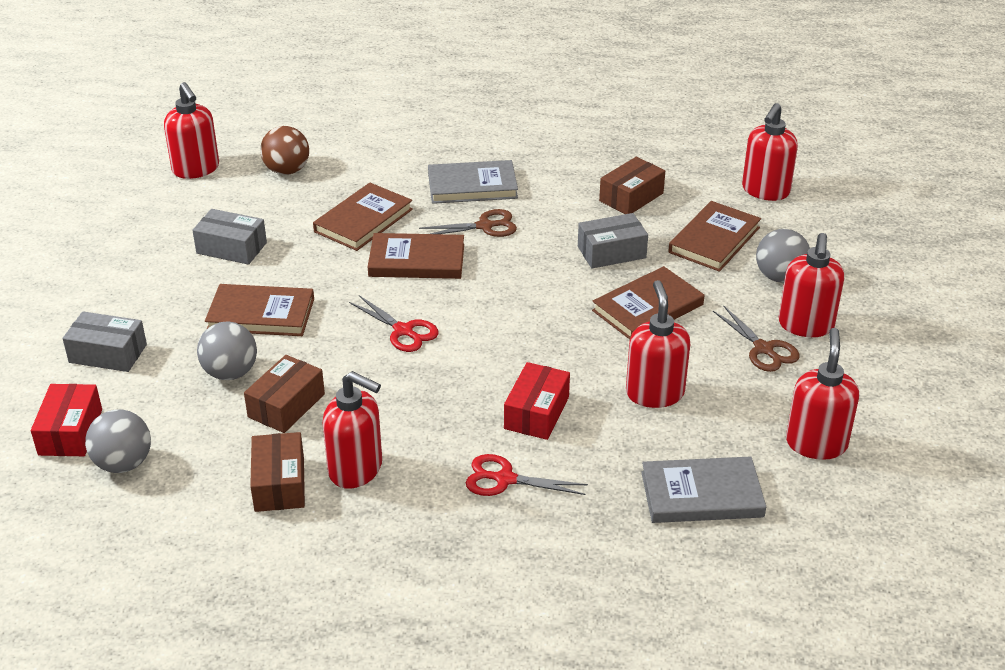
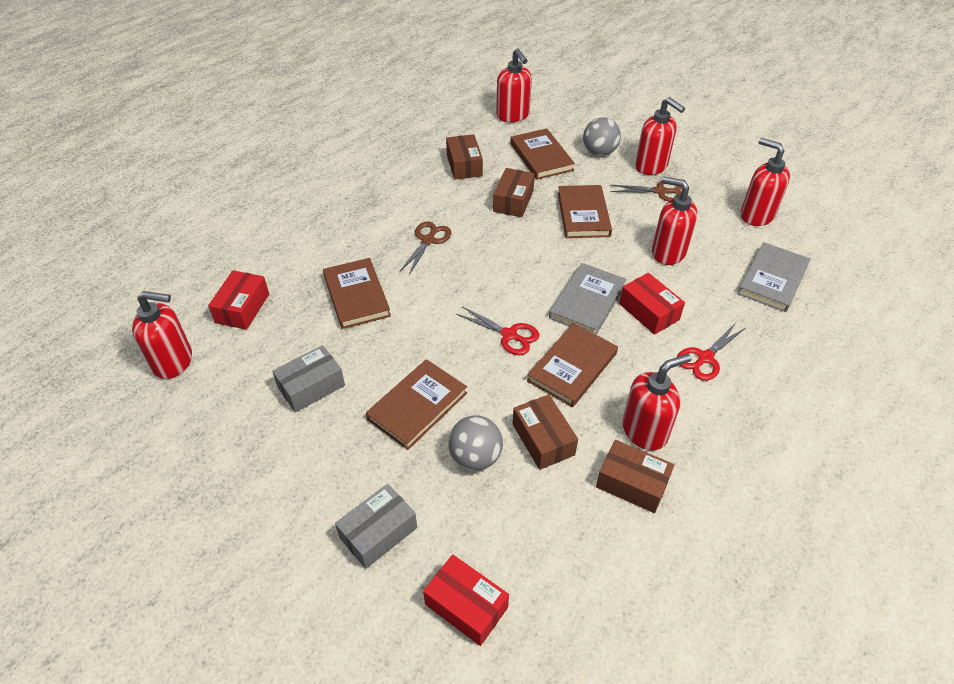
camera: 55 degrees left, 10 degrees up
(123, 463) = (537, 581): grey ball -> none
(287, 170) = (242, 308): brown ball -> red box
(403, 331) = (509, 335): red scissors -> red scissors turned 45 degrees clockwise
(416, 261) = (434, 291): brown book -> brown book (572, 367)
(472, 186) = (375, 224): grey book -> grey book (587, 302)
(611, 252) = (513, 201): grey box -> brown box

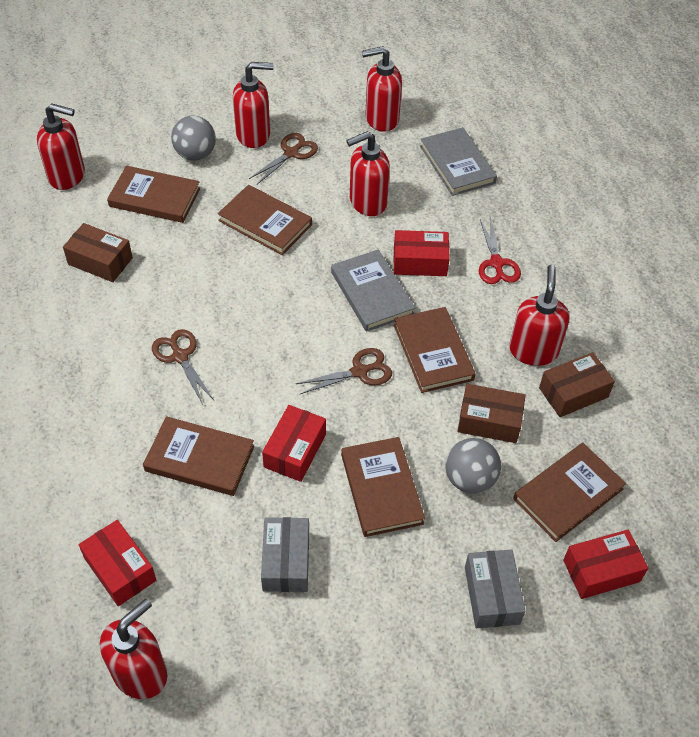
camera: 55 degrees left, 5 degrees up
(406, 339) = (295, 450): none -> red box
(509, 335) = (359, 371): red scissors -> brown scissors
(513, 201) = (194, 258): brown box -> none
(523, 536) = (568, 494): none -> brown book

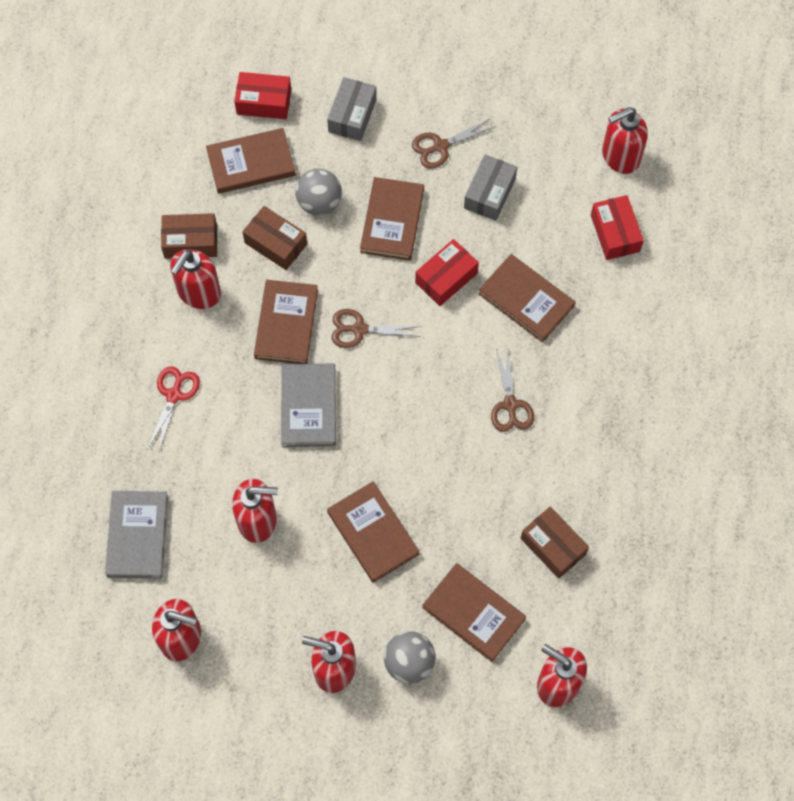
camera: 155 degrees left, 15 degrees up
(291, 153) = (305, 622): brown scissors -> brown scissors (440, 146)
(420, 262) = (245, 425): red box -> none

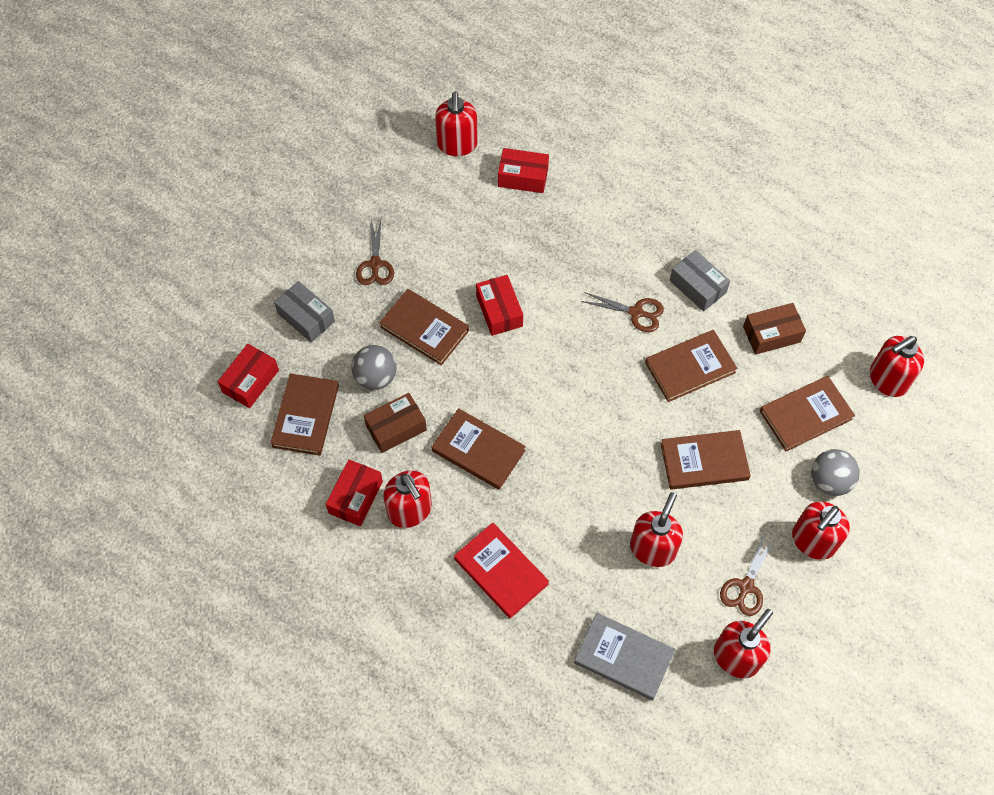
camera: 65 degrees left, 5 degrees down
(174, 395) = (501, 571): red scissors -> red book
(190, 241) = (355, 497): brown box -> red box
(309, 407) = (565, 464): grey book -> none
(359, 329) = (513, 395): brown scissors -> brown scissors (746, 586)
(489, 193) = (439, 247): grey box -> grey box (697, 286)
(526, 300) = (549, 262): brown book -> brown book (690, 367)

